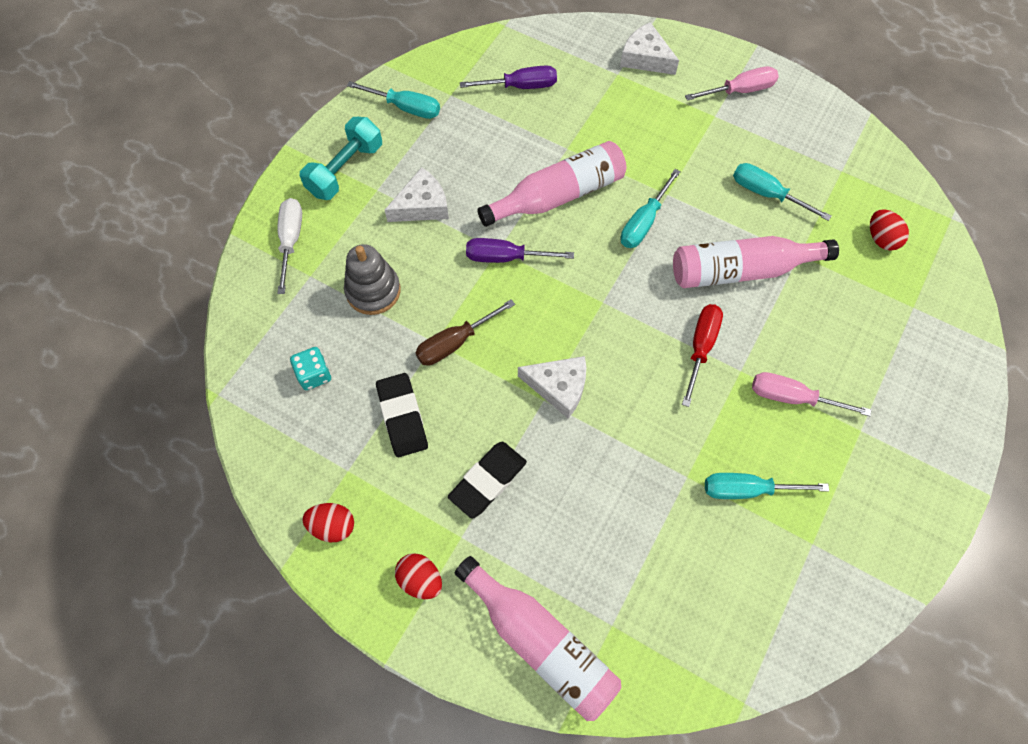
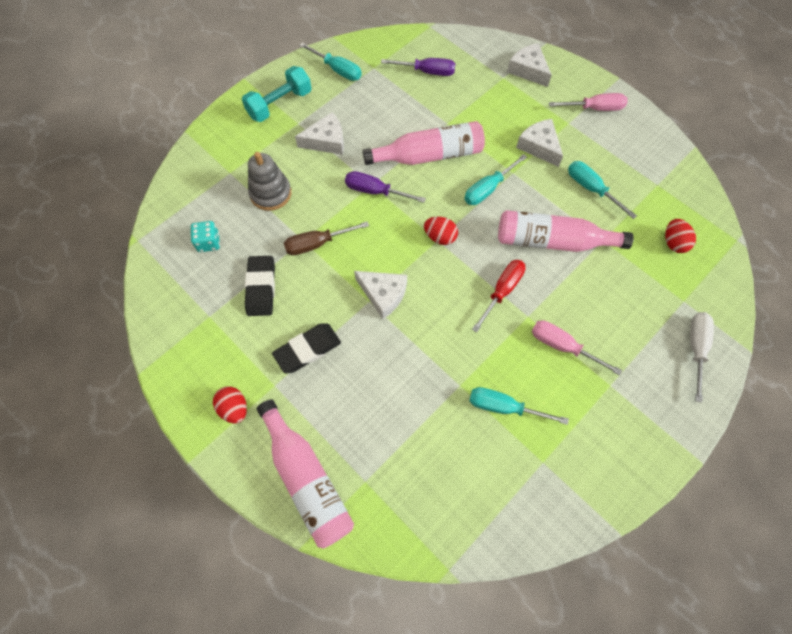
camera: 15 degrees right, 0 degrees up
(291, 241) = (224, 145): white screwdriver -> white screwdriver (696, 349)
(333, 526) = (185, 353): red egg -> red egg (440, 237)
(689, 153) = (539, 146): none -> white cheese

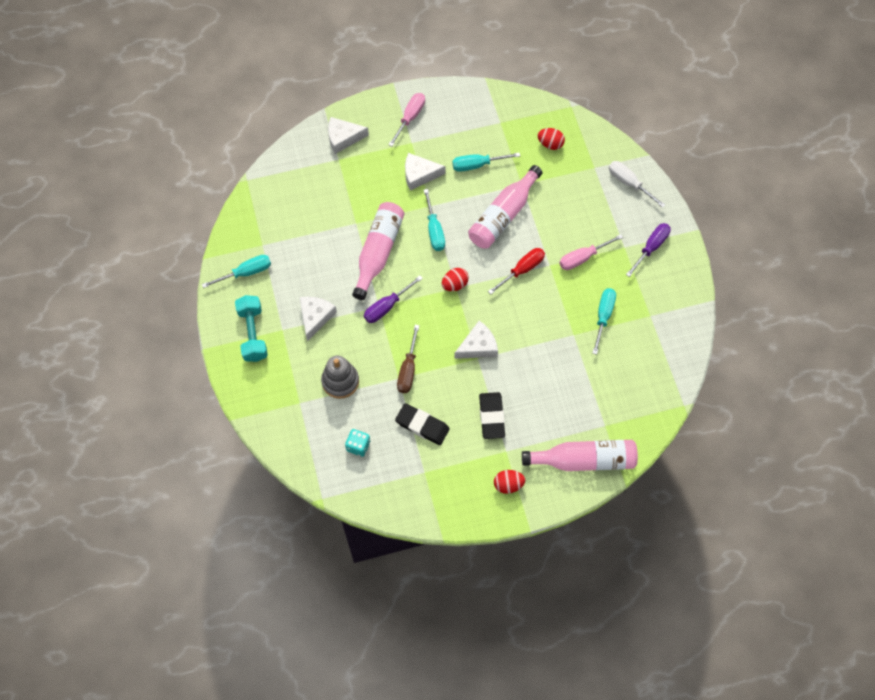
camera: 60 degrees left, 0 degrees up
(427, 72) = (294, 209): purple screwdriver -> purple screwdriver (651, 248)
(502, 291) = (522, 270): red screwdriver -> red screwdriver turned 75 degrees clockwise
(504, 407) = (603, 317): turquoise screwdriver -> turquoise screwdriver turned 150 degrees clockwise

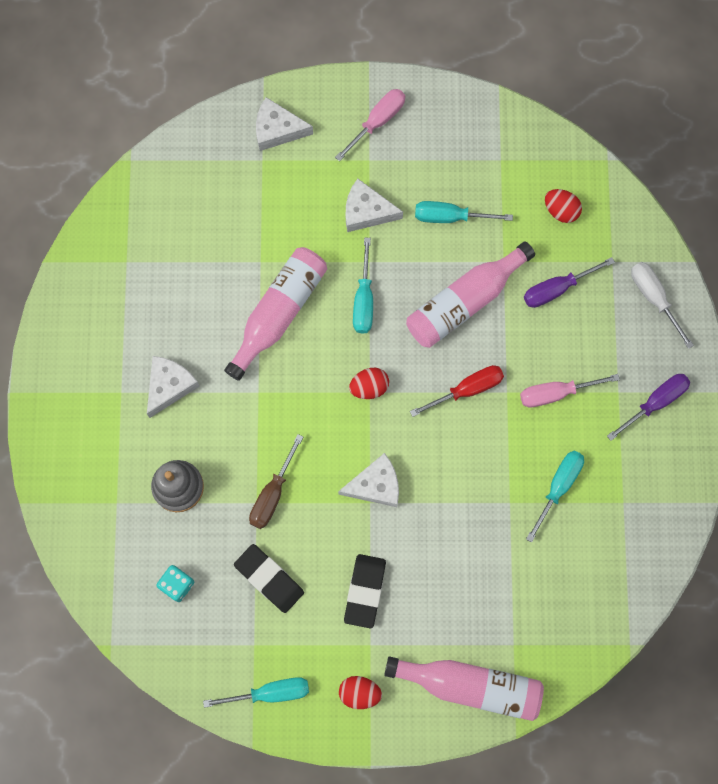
camera: 15 degrees right, 10 degrees up
(246, 273) = (94, 297): turquoise screwdriver -> turquoise screwdriver (270, 693)
(253, 334) = (81, 388): turquoise dumbbell -> none
(387, 306) = (269, 395): purple screwdriver -> purple screwdriver (557, 288)

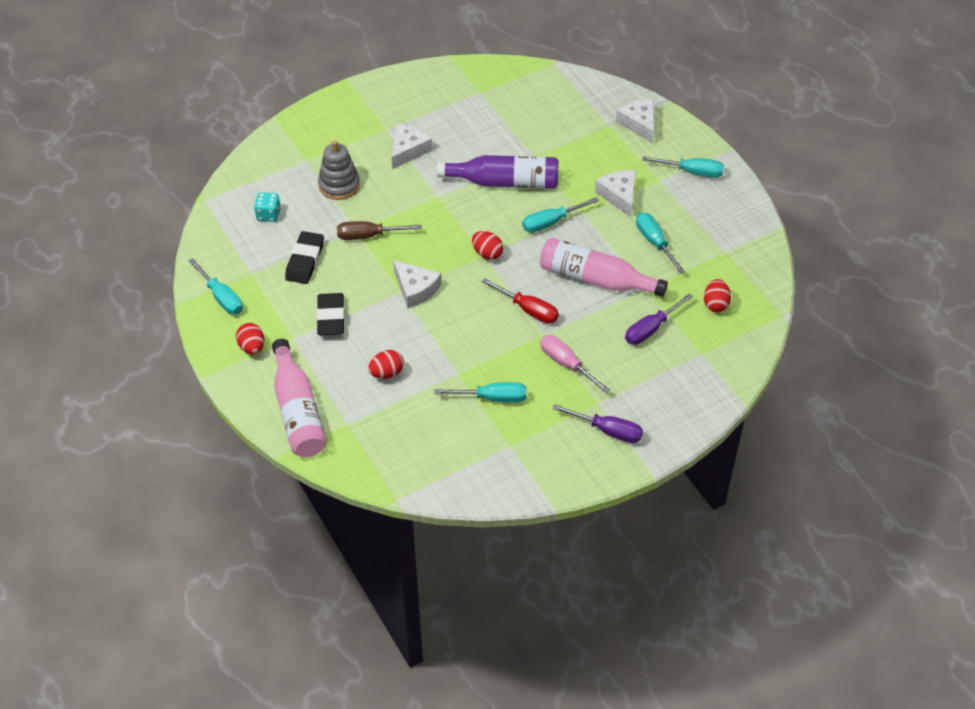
camera: 60 degrees right, 25 degrees down
(169, 386) = (408, 150): white cheese -> white cheese turned 60 degrees counterclockwise
(279, 313) = (505, 182): pink bottle -> purple bottle
(365, 591) = (331, 317): black eraser -> black eraser turned 75 degrees counterclockwise
(377, 122) = (692, 172): pink screwdriver -> turquoise screwdriver
(470, 572) = (387, 373): none -> red egg
(557, 288) = (651, 329): purple screwdriver -> purple screwdriver turned 75 degrees counterclockwise
(654, 298) = (693, 393): white screwdriver -> none

